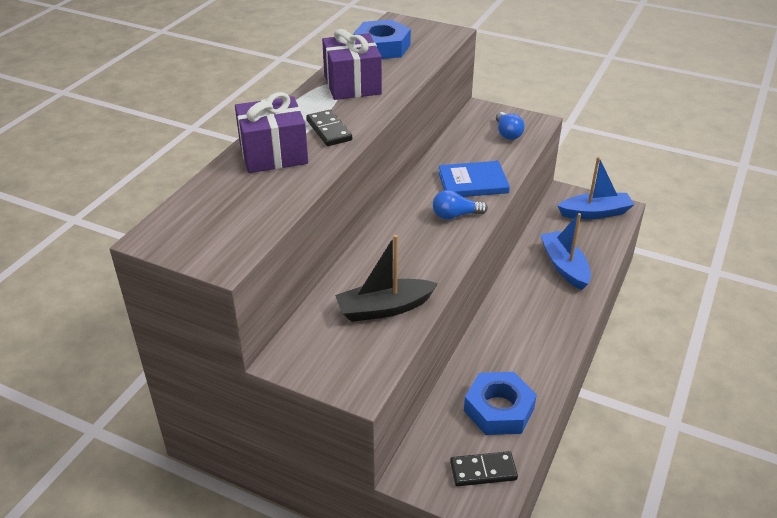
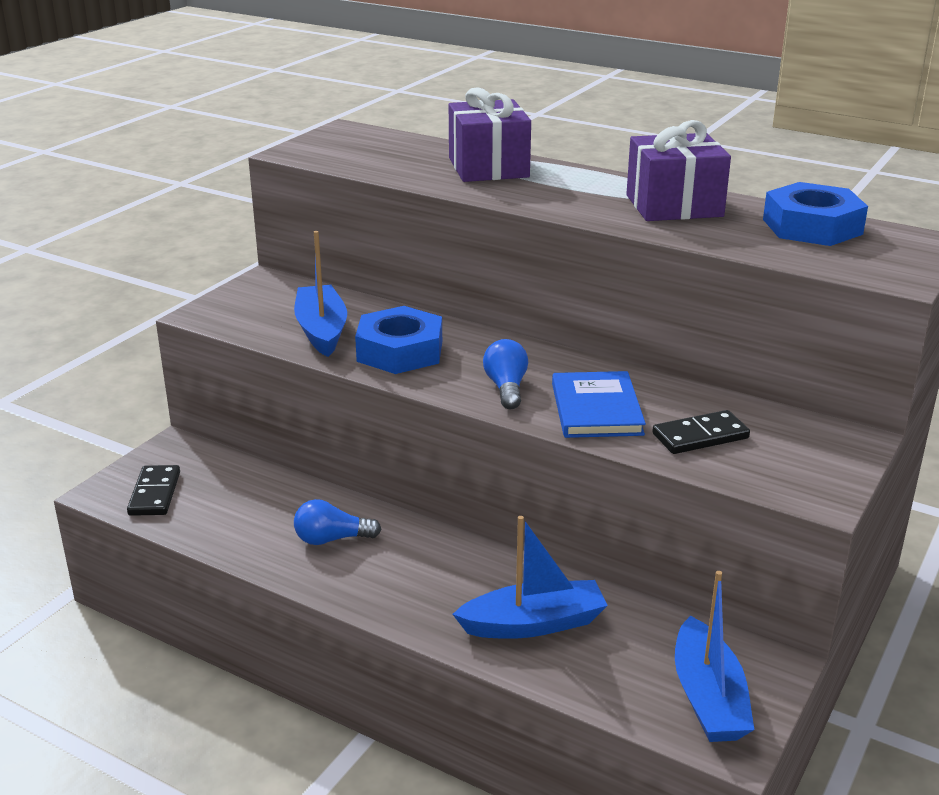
camera: 95 degrees right, 10 degrees down
(329, 130) = (542, 192): black domino -> black domino (700, 436)
(384, 308) = (321, 330): black boat -> blue boat
(499, 409) = (242, 515): blue nut -> blue nut (400, 351)
(507, 133) = (765, 457): blue light bulb -> blue light bulb (332, 539)

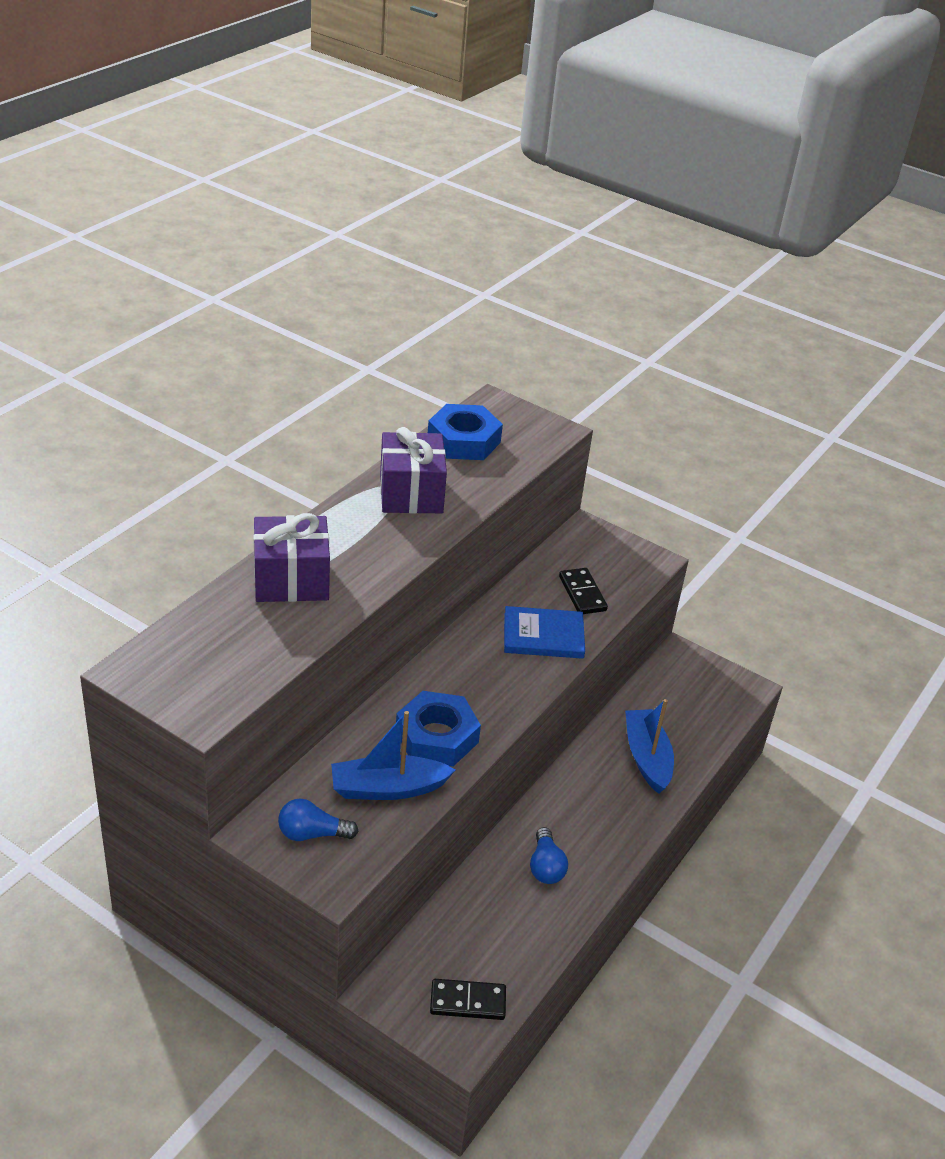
camera: 90 degrees left, 10 degrees up
(506, 388) = (508, 679): blue light bulb -> blue light bulb (312, 834)
(708, 697) = (711, 689): blue boat -> none

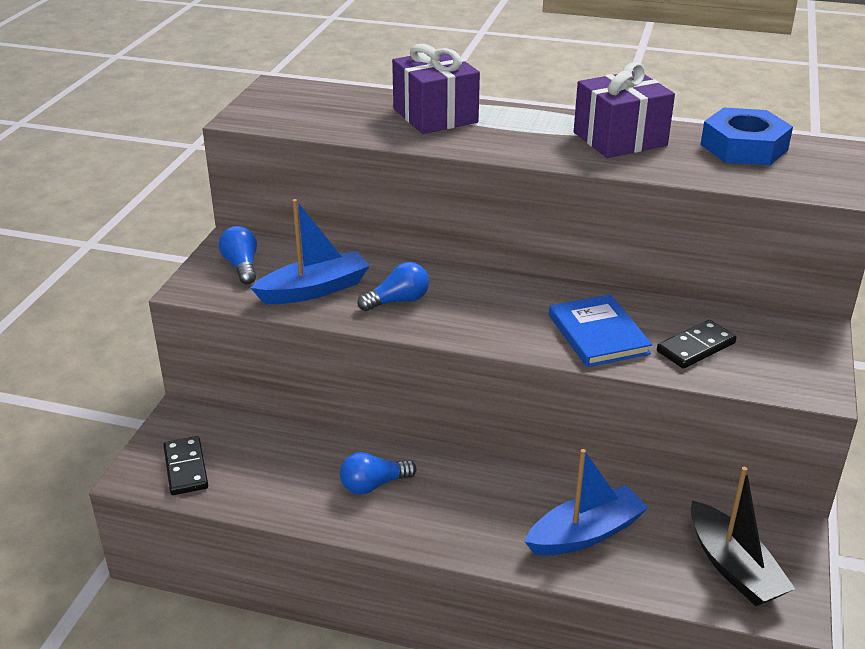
camera: 75 degrees right, 5 degrees down
(387, 788) = (314, 290): blue boat -> blue boat turned 90 degrees clockwise
(437, 736) = (398, 301): blue nut -> blue light bulb
(703, 696) = (733, 567): none -> black boat

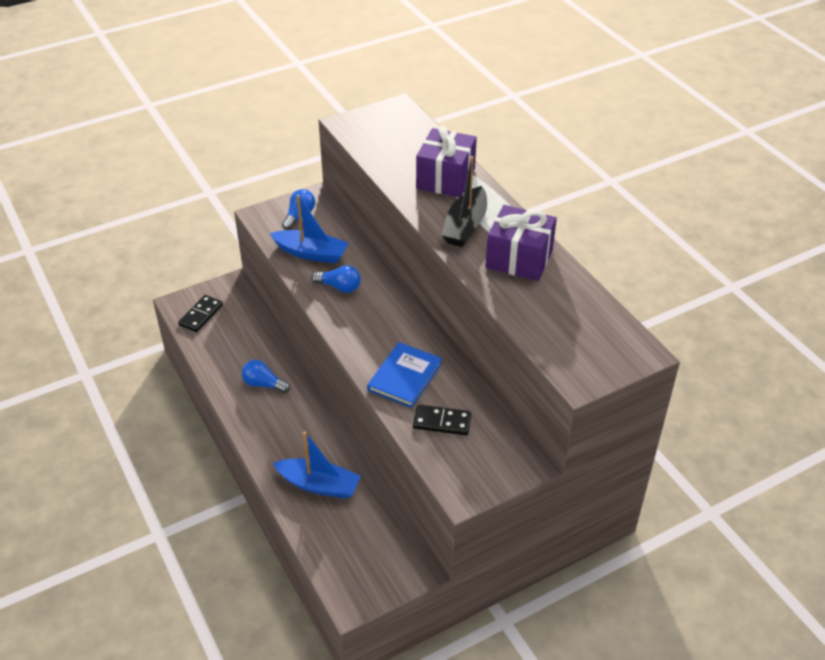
camera: 45 degrees right, 10 degrees up
(733, 567) = (360, 559): black boat -> black boat (465, 226)
(744, 147) = (583, 312): blue nut -> none

